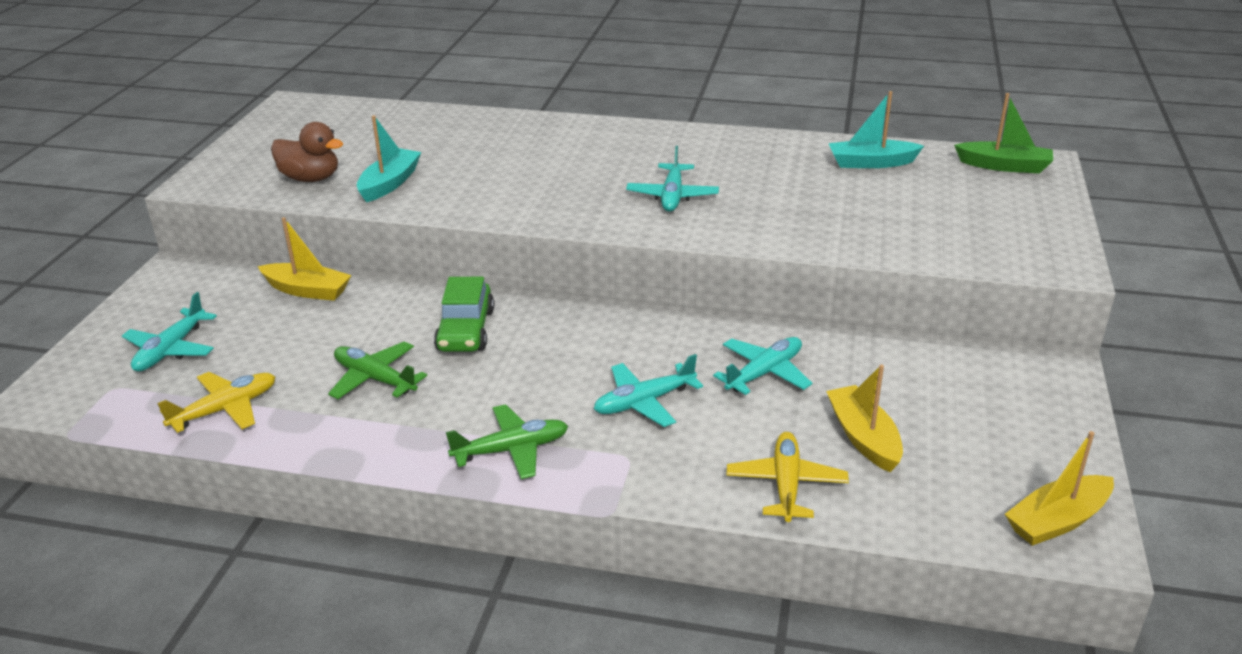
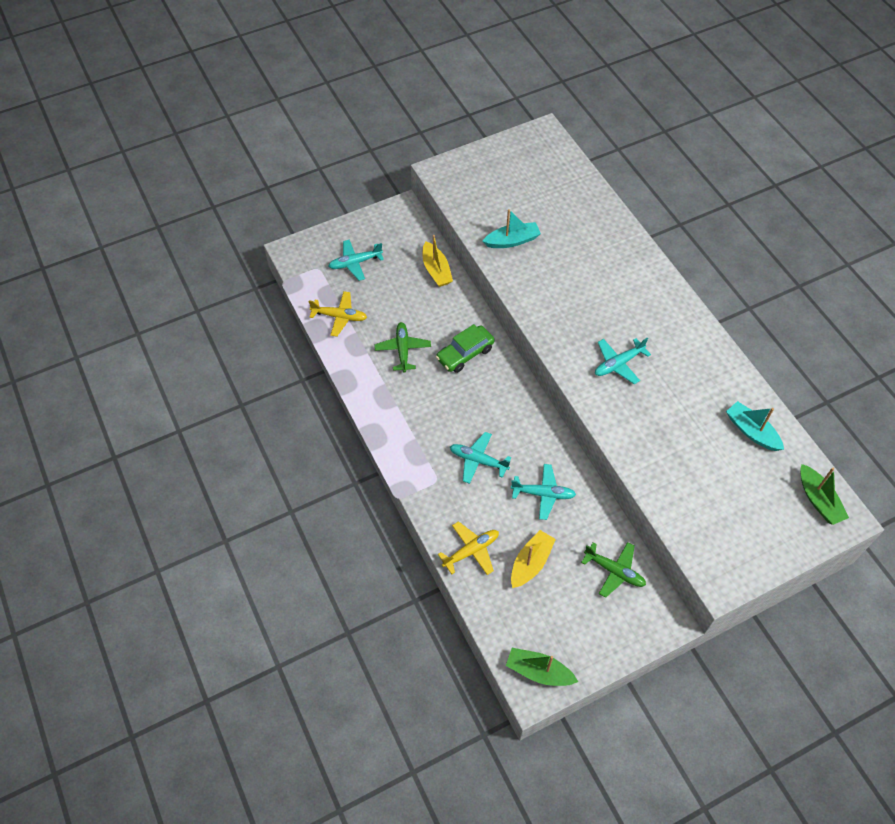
camera: 50 degrees right, 25 degrees up
(311, 178) = (485, 207): brown duck -> none
(512, 450) = (404, 435): green plane -> green plane (614, 571)
(1057, 521) = (539, 671): yellow boat -> green boat

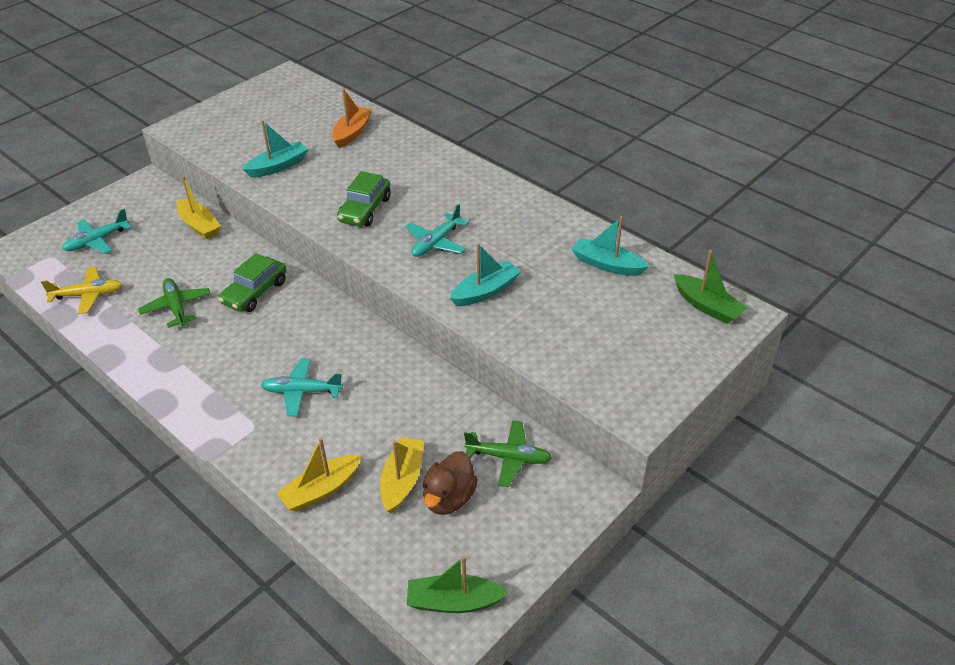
camera: 20 degrees left, 15 degrees down
(471, 551) = (321, 490): yellow plane -> yellow boat
(543, 494) = (394, 403): turquoise plane -> none
(560, 590) = (449, 498): none -> brown duck
(570, 311) = (365, 210): none -> green car
(583, 219) = (352, 133): none -> orange boat
(642, 426) = (485, 291): none -> turquoise boat

